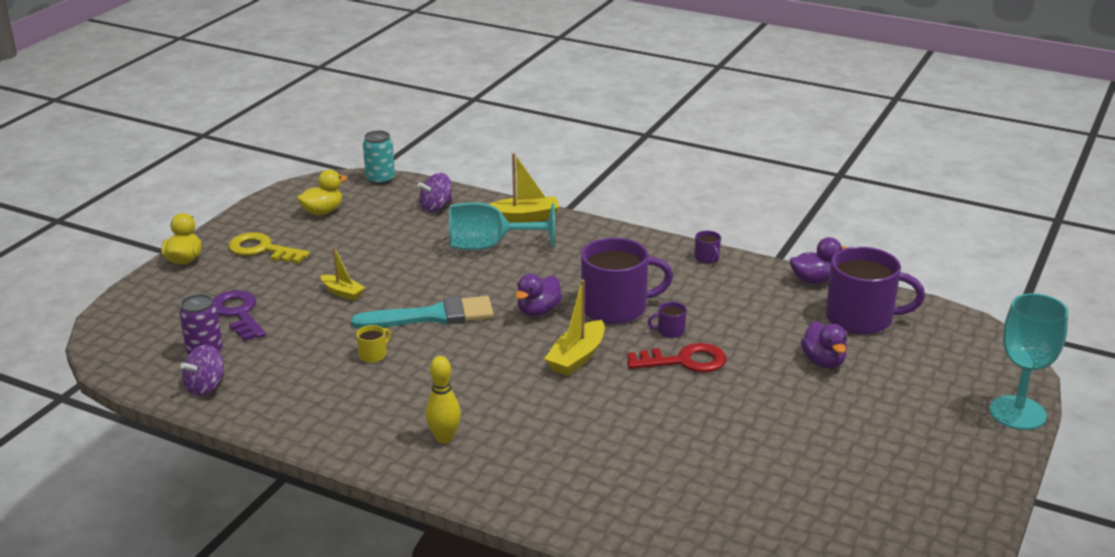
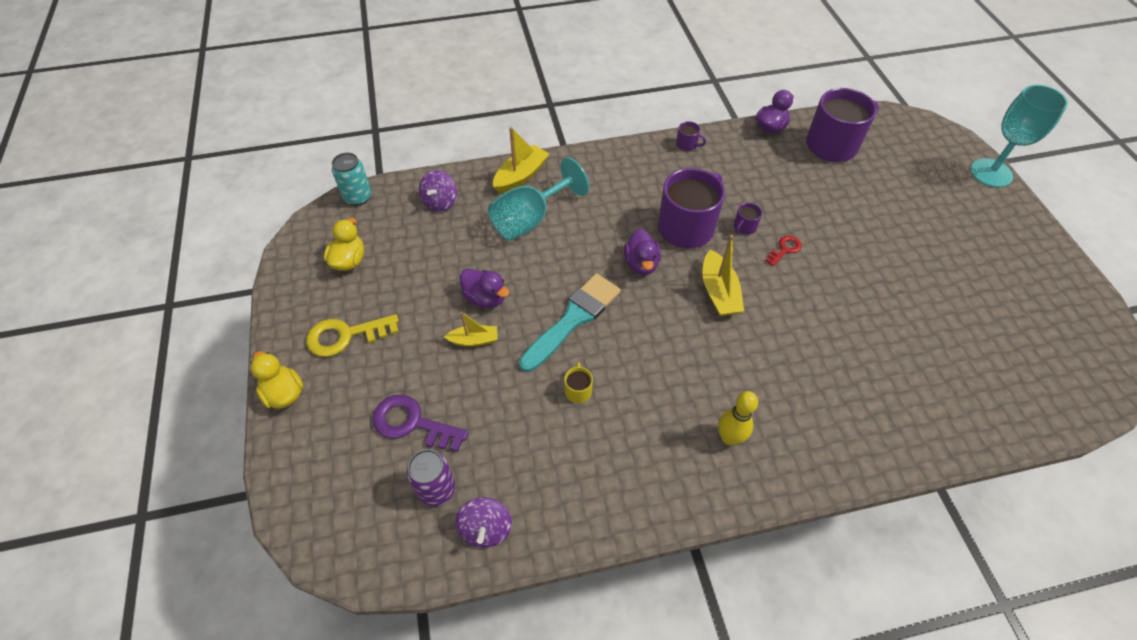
camera: 40 degrees left, 25 degrees up
(684, 361) = (785, 249): red key -> red key, size x0.56
(823, 361) = (857, 196): purple duck -> purple duck (485, 298)

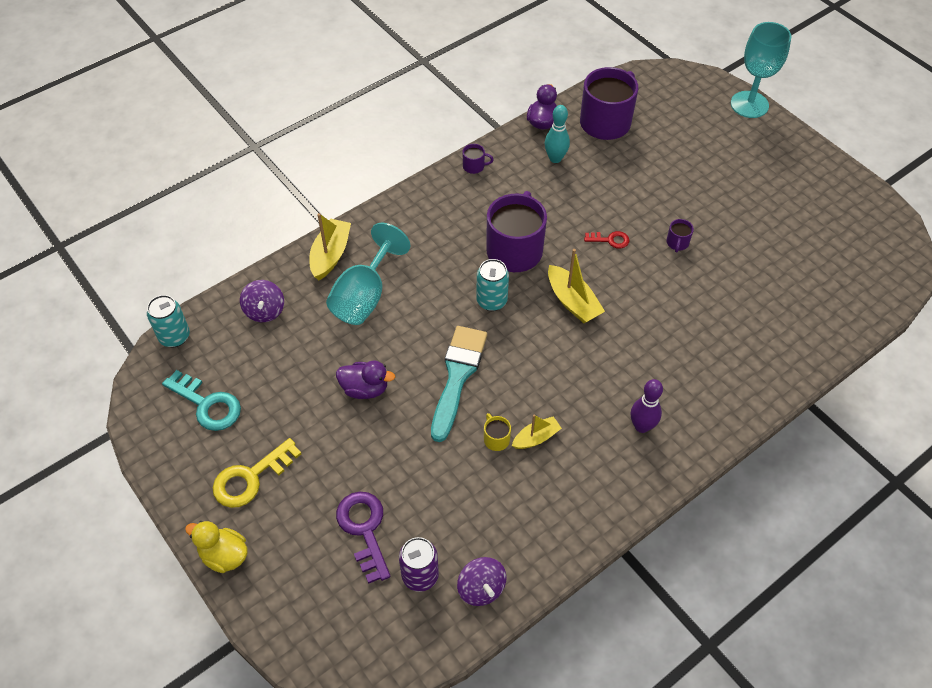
camera: 25 degrees left, 0 degrees up
(349, 260) = (207, 404): yellow duck -> turquoise key
(412, 423) = (364, 529): purple key -> purple key turned 75 degrees clockwise
(474, 340) = (377, 432): yellow boat -> yellow boat (536, 438)
(641, 264) = (491, 301): purple duck -> turquoise can
(729, 438) = (642, 426): yellow bowling pin -> purple bowling pin
(744, 227) = (565, 231): purple mug -> purple mug (677, 243)
(767, 161) = (555, 158): none -> turquoise bowling pin
(785, 249) = (610, 240): red key -> red key turned 75 degrees clockwise

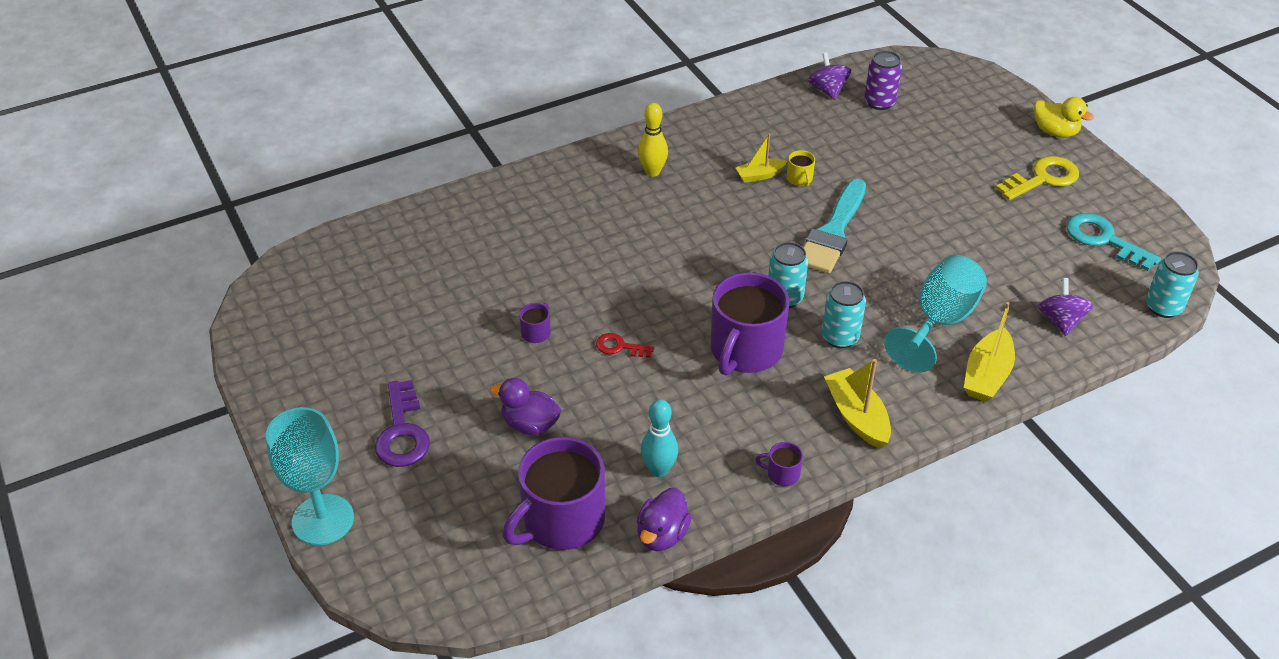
camera: 170 degrees left, 10 degrees down
(364, 529) = (929, 133): purple key -> purple key (402, 432)
(365, 389) = (934, 233): purple duck -> purple duck (530, 424)
(443, 271) = (840, 337): none -> turquoise can
(572, 302) = (689, 285): yellow boat -> yellow boat (857, 416)
(642, 426) = (652, 172): purple bowling pin -> yellow bowling pin

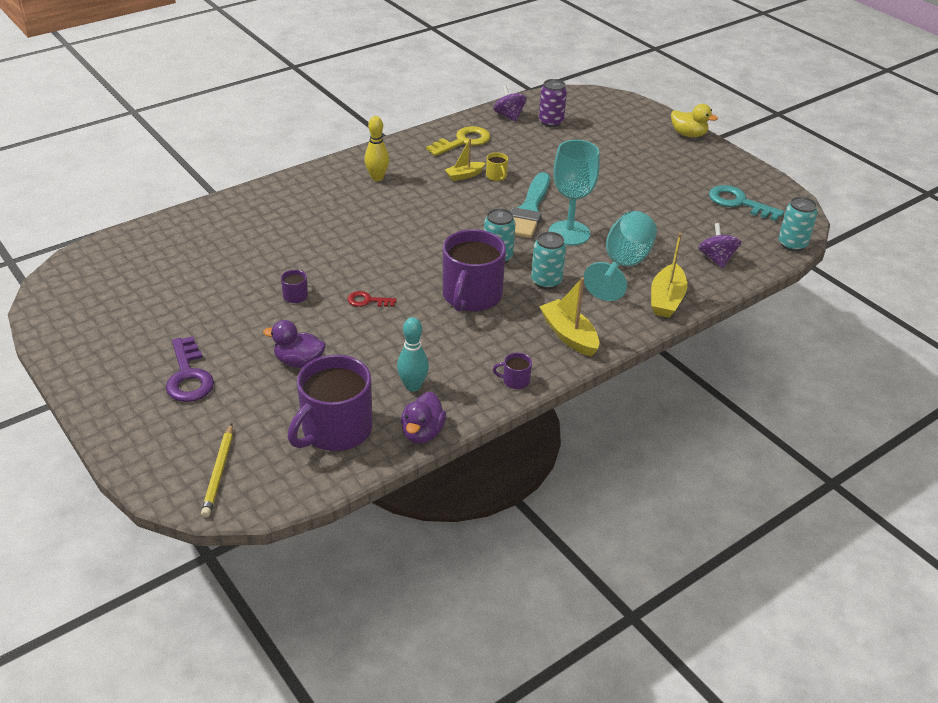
camera: 10 degrees left, 5 degrees down
(323, 520) = (125, 447): turquoise goblet -> turquoise goblet (569, 233)
(423, 563) = (219, 472): none -> yellow pencil
(1043, 178) = (685, 165): yellow key -> yellow key (463, 141)

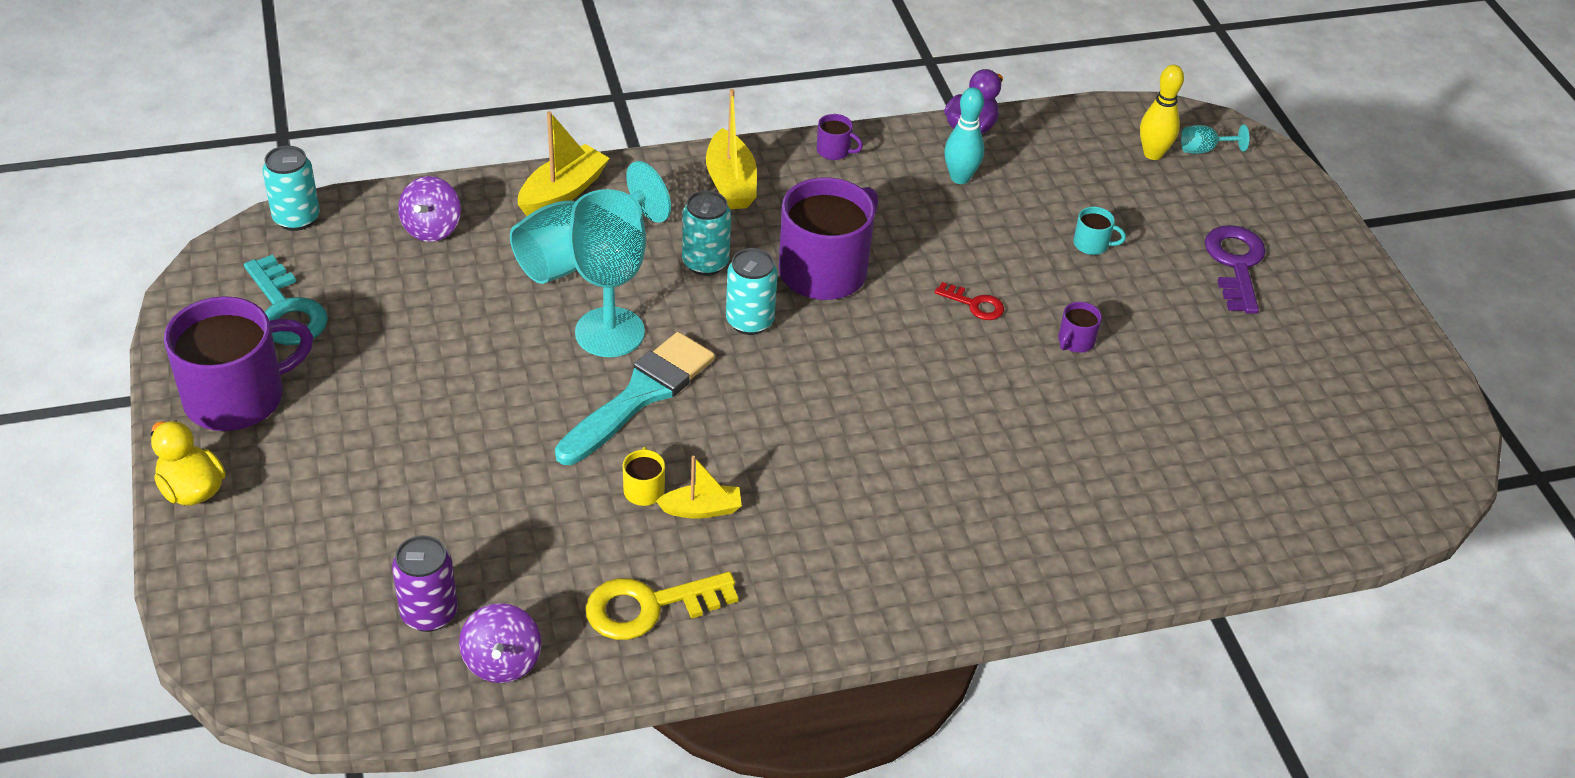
camera: 160 degrees left, 5 degrees up
(219, 472) = (1204, 150): yellow pencil -> turquoise goblet
(299, 362) = (1092, 244): purple duck -> turquoise mug
(335, 430) = (1067, 156): purple mug -> purple mug (237, 397)
(377, 178) = (866, 552): yellow bowling pin -> yellow bowling pin (1153, 154)

